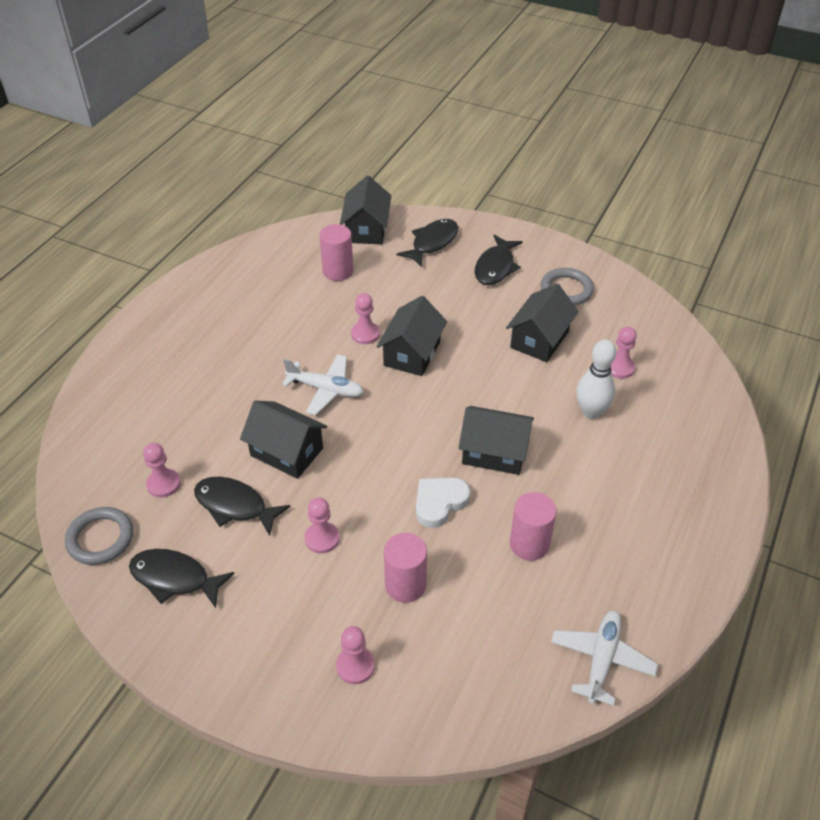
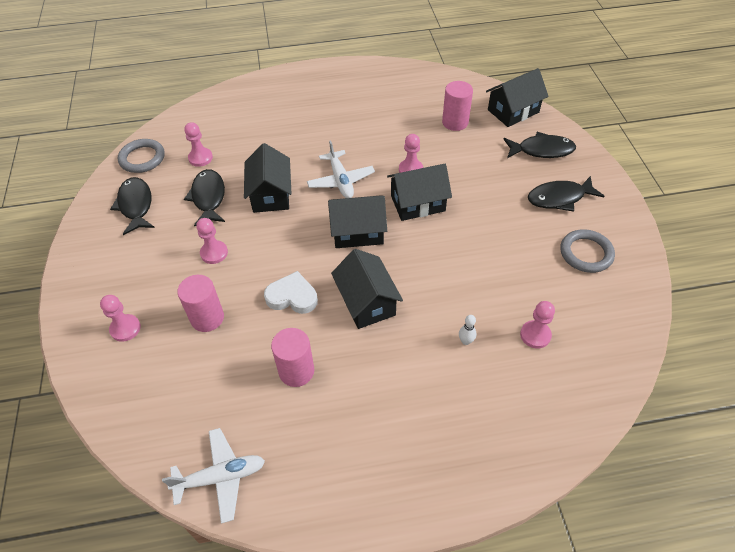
camera: 55 degrees right, 5 degrees up
(539, 339) = (510, 266): black house -> black house (358, 232)
(591, 412) = (465, 341): white bowling pin -> white bowling pin, size x0.48

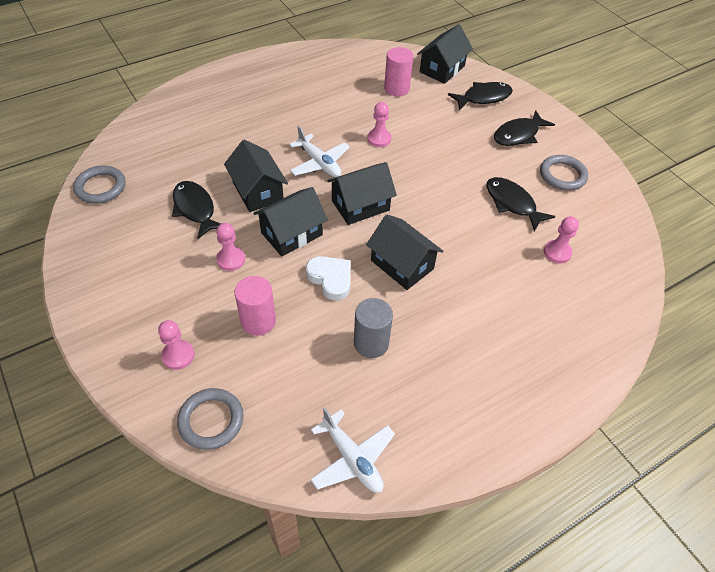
camera: 25 degrees left, 0 degrees up
(121, 397) = (211, 420): none -> grey ring
(136, 205) = (120, 235): black fish -> black fish (512, 203)
(200, 158) = (165, 173): pink pawn -> none
(221, 477) = (352, 458): white plane -> white plane turned 90 degrees clockwise
(292, 297) = (331, 279): white heart -> white heart turned 60 degrees clockwise
(296, 371) = (371, 343): pink cylinder -> grey cylinder
(417, 203) = (401, 167): black house -> black house (291, 234)
(465, 341) = (504, 273): white bowling pin -> none

